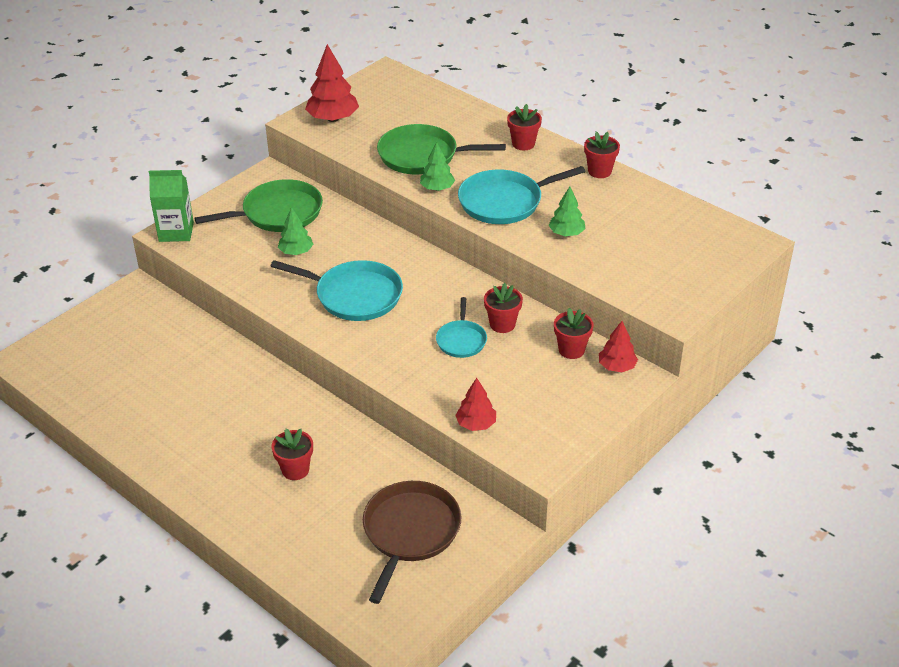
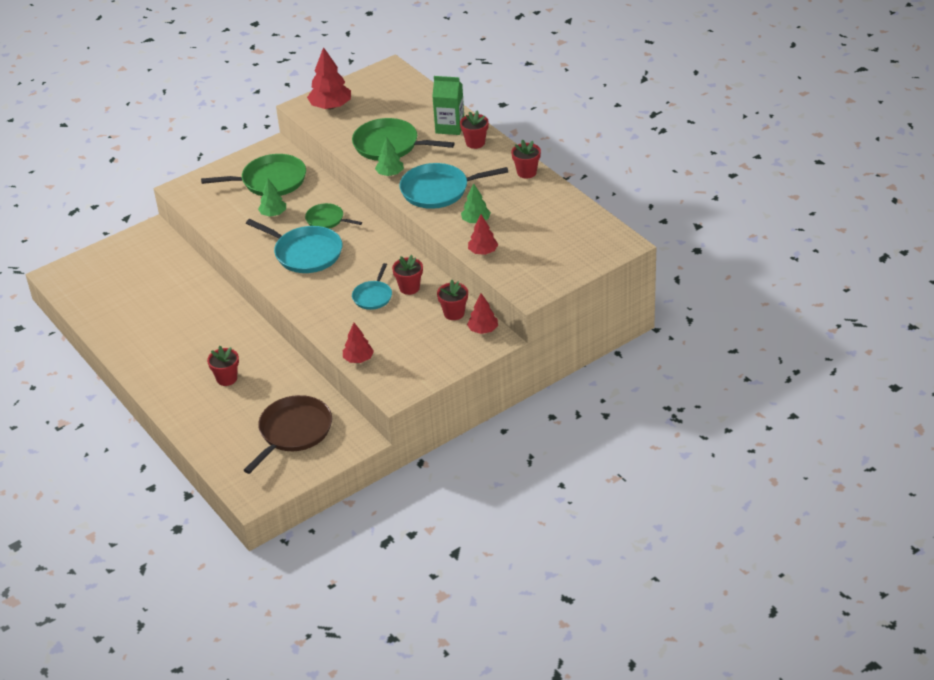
camera: 15 degrees right, 0 degrees up
(176, 232) = (187, 188): green carton -> green carton (450, 127)
(366, 252) = (327, 220): none -> green pan
(592, 269) = (483, 251): none -> red tree

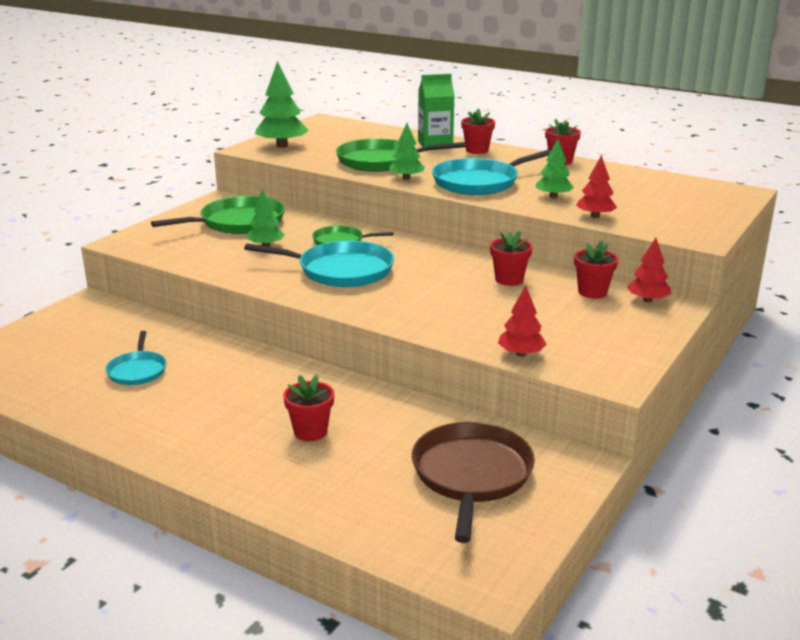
camera: 25 degrees left, 15 degrees down
(331, 106) = (282, 146): red tree -> green tree
(373, 296) = (471, 293): turquoise pan -> turquoise pan (137, 370)

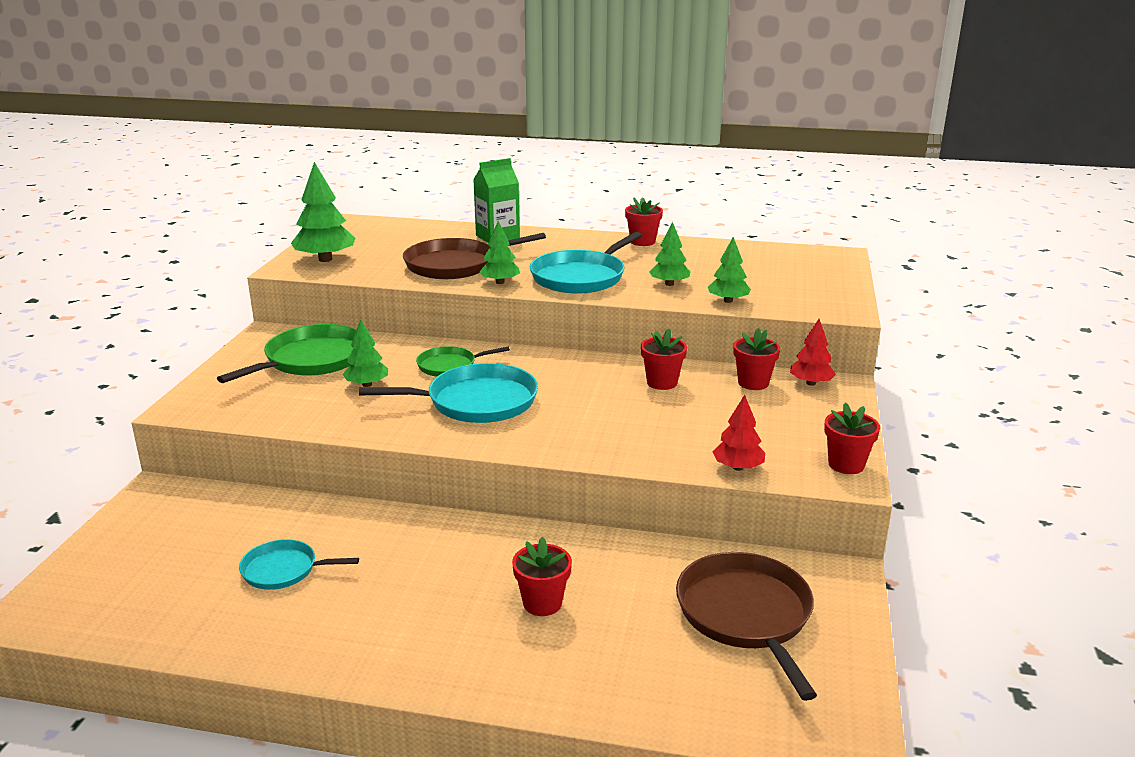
camera: 20 degrees left, 0 degrees up
(137, 370) = (283, 570): turquoise pan -> turquoise pan turned 120 degrees clockwise
(381, 161) = (455, 265): green pan -> brown pan
(477, 150) = (547, 239): red flower pot -> red flower pot (846, 465)
(595, 216) = (728, 301): red tree -> green tree

